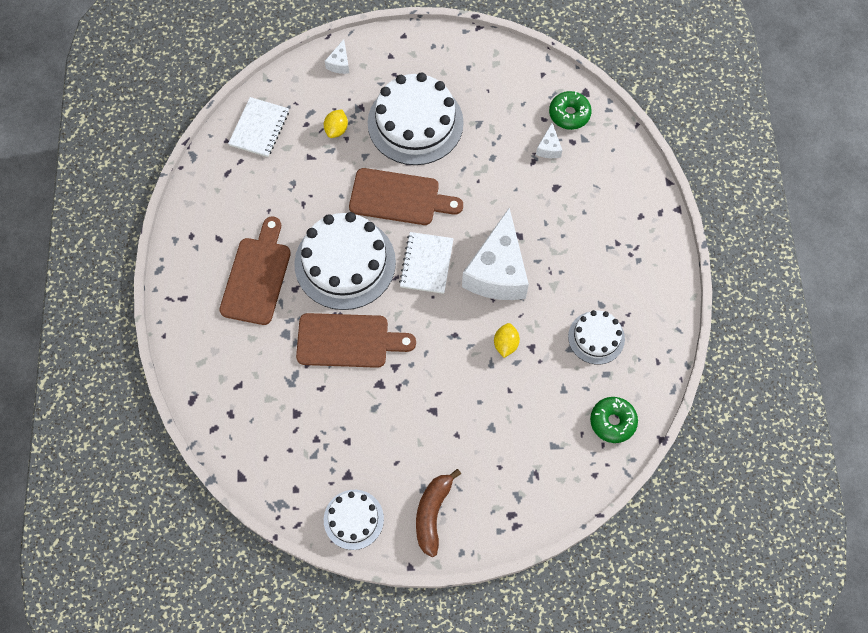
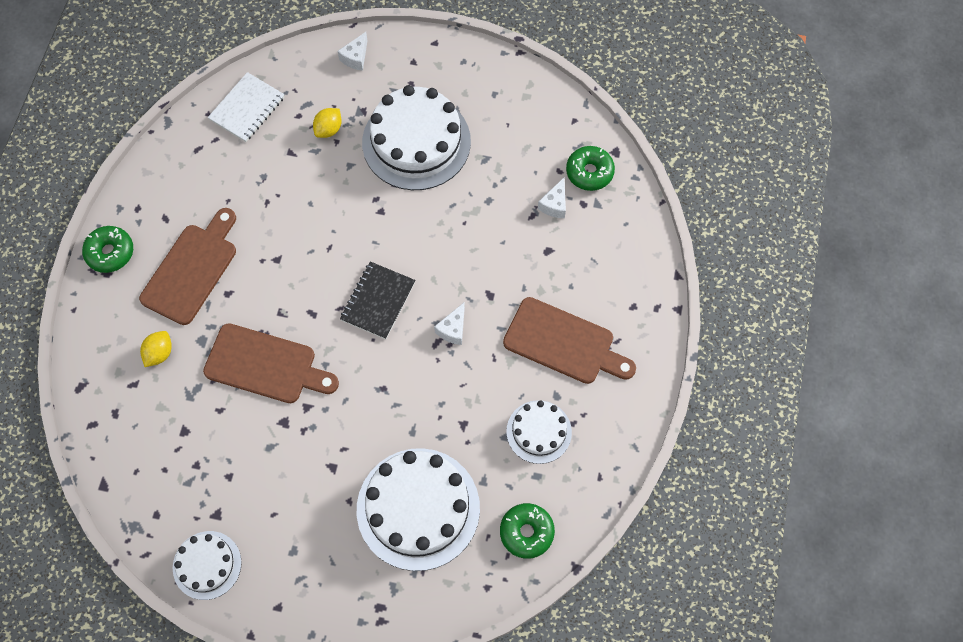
camera: 15 degrees right, 0 degrees up
(180, 279) = (110, 252): none -> green donut
(345, 263) = (290, 278): white cake -> white cake (418, 508)
(399, 198) = (372, 221): brown cutting board -> brown cutting board (563, 343)
(426, 264) = (378, 301): white notebook -> black notebook
(432, 513) = (294, 582): brown banana -> none
(497, 271) = (453, 329): white cheese -> white cheese, size x0.41
(505, 344) = (435, 413): yellow lemon -> yellow lemon (159, 353)

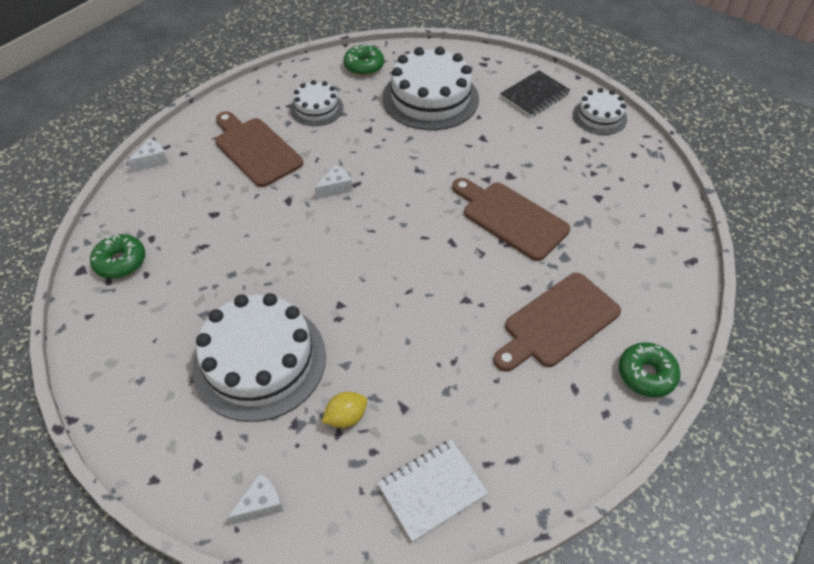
camera: 155 degrees left, 15 degrees down
(159, 353) = (608, 261): yellow lemon -> none
(378, 301) = (387, 230): black notebook -> black notebook (534, 95)
(554, 204) = (176, 247): white cheese -> white cheese (152, 161)

